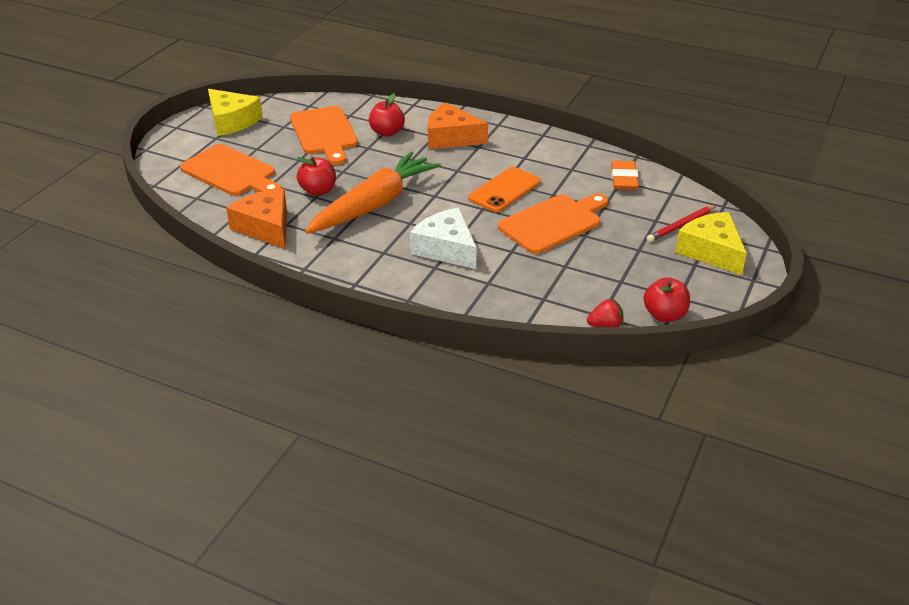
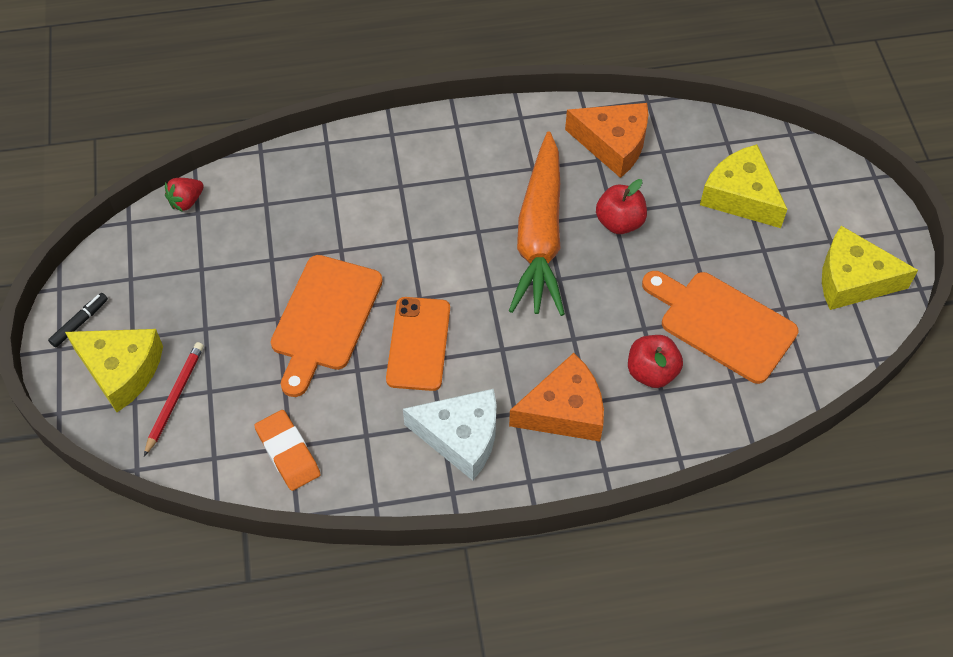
camera: 145 degrees right, 20 degrees up
(231, 172) = (740, 196): orange cutting board -> yellow cheese
(446, 249) = (409, 215): white cheese -> white cheese (461, 437)
(664, 315) = (135, 245): red apple -> none
(731, 287) = (80, 323): none -> black marker

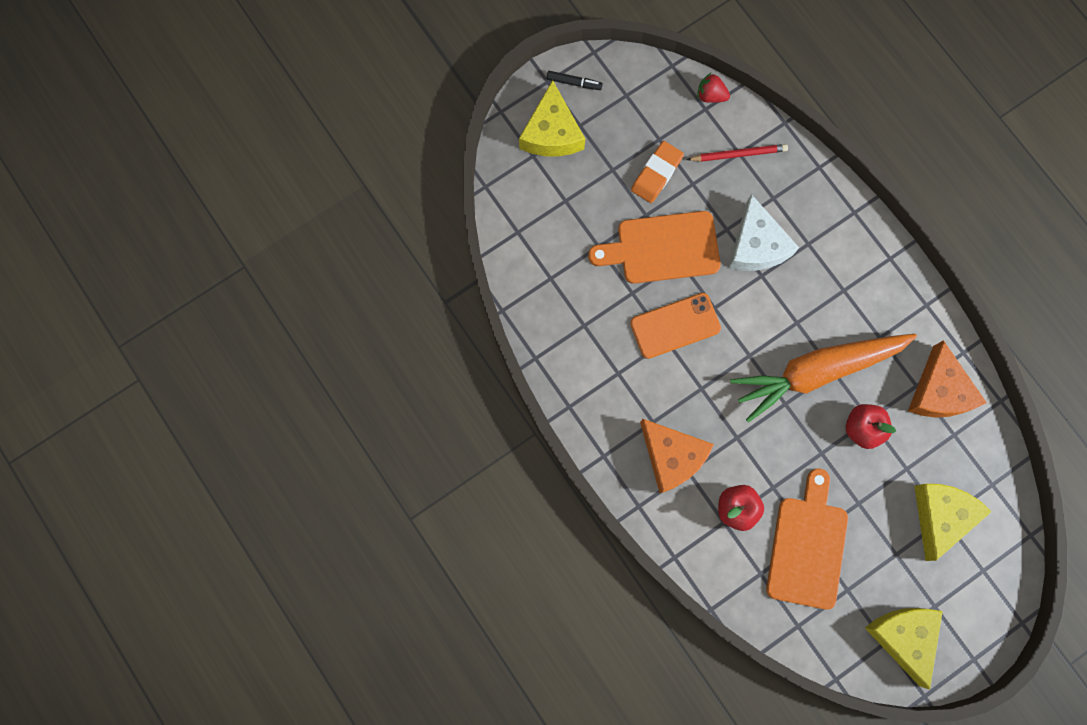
camera: 65 degrees right, 20 degrees up
(175, 398) = (548, 180): red pencil -> red pencil (738, 154)
(288, 452) = (545, 279): orange eraser -> orange eraser (656, 174)
(461, 437) = (614, 392): white cheese -> white cheese (756, 245)

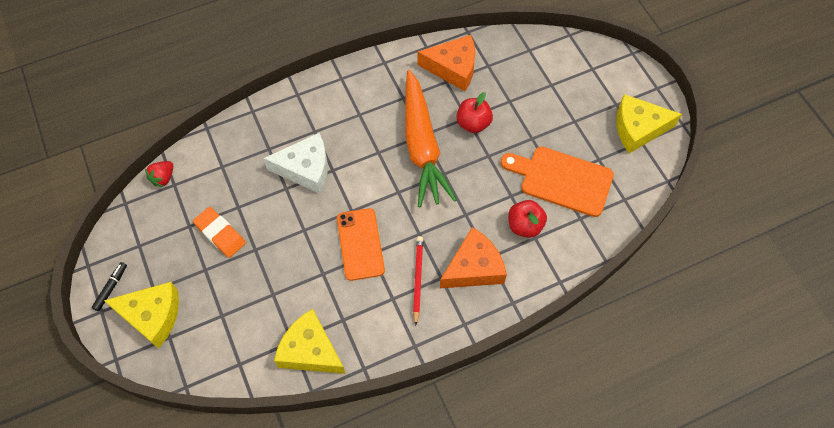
camera: 80 degrees left, 15 degrees down
(662, 248) = (289, 241): orange cutting board -> none
(738, 154) = (223, 167): red pencil -> red pencil (418, 279)
(941, 516) = (549, 86): yellow cheese -> yellow cheese (310, 350)

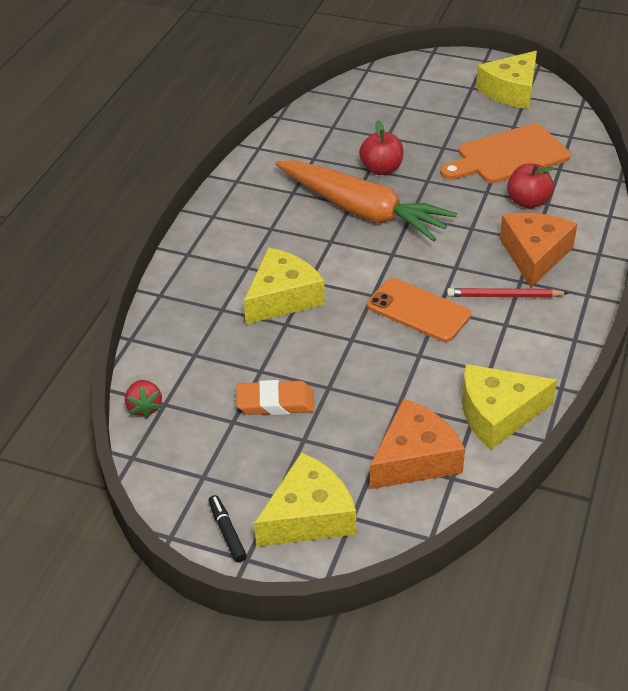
camera: 45 degrees left, 20 degrees down
(305, 169) = (282, 297): white cheese -> yellow cheese
(418, 279) = (504, 296): red pencil -> red pencil turned 45 degrees counterclockwise
(453, 68) = (305, 146): orange cheese -> orange cheese (414, 458)

